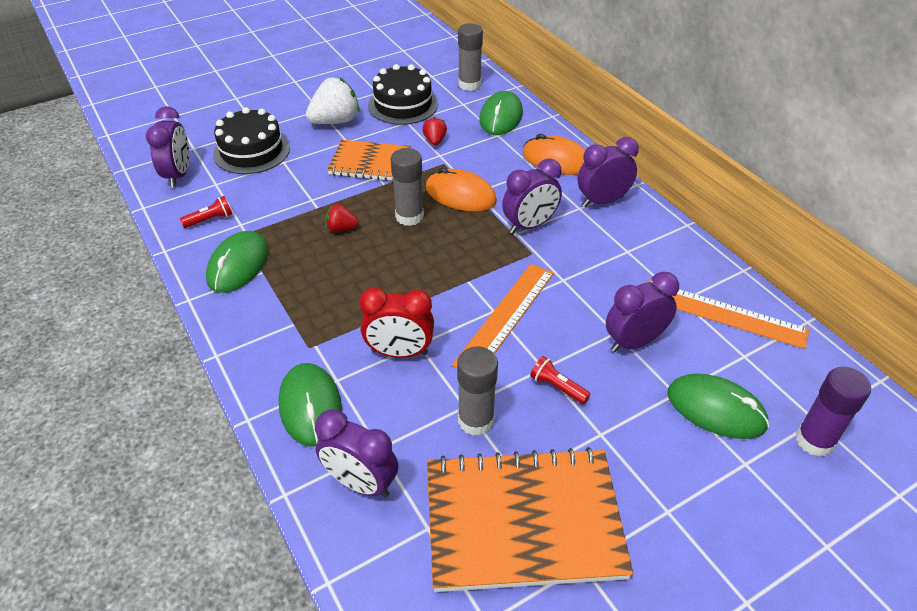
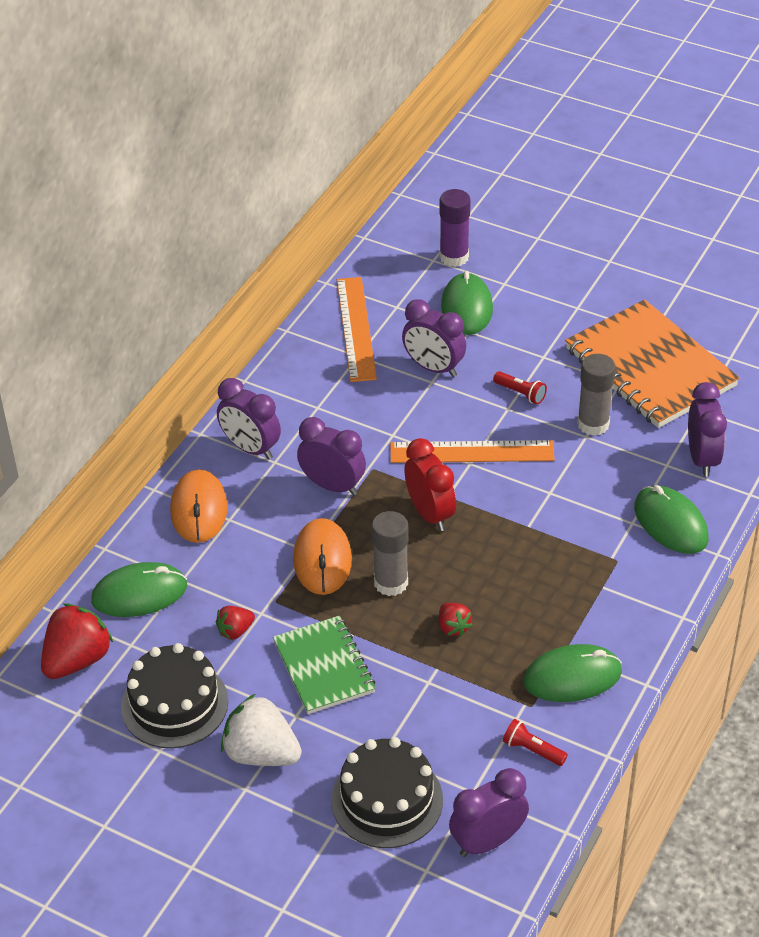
camera: 120 degrees left, 0 degrees up
(310, 406) = (670, 523): green mouse -> green mouse turned 75 degrees counterclockwise
(370, 163) = (324, 667): orange notebook -> green notebook
(399, 352) = (570, 499): red clock -> red clock (430, 514)
(469, 84) = (77, 660): grey glue stick -> red strawberry
(557, 387) = (520, 393): red flashlight -> red flashlight turned 60 degrees counterclockwise

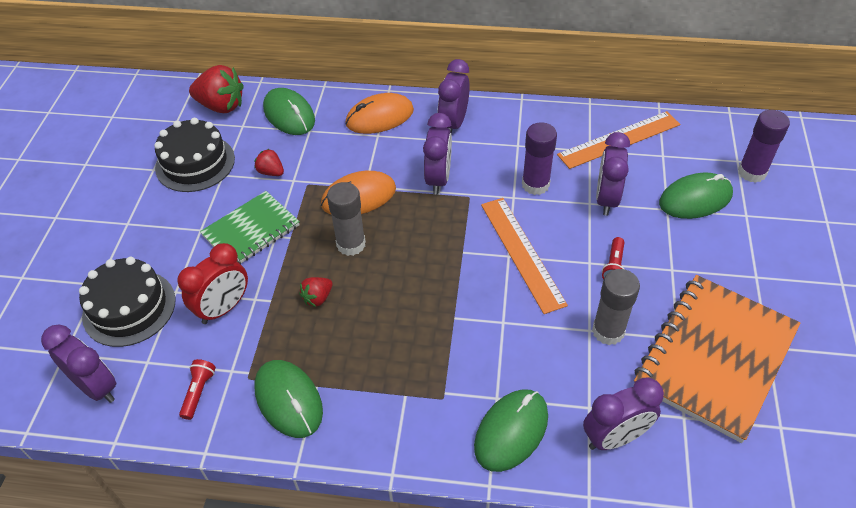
camera: 70 degrees right, 5 degrees up
(261, 753) = (160, 221): white strawberry -> none
(384, 412) = (535, 185): none -> purple glue stick
(430, 514) = (436, 246): red clock -> red clock (223, 308)

